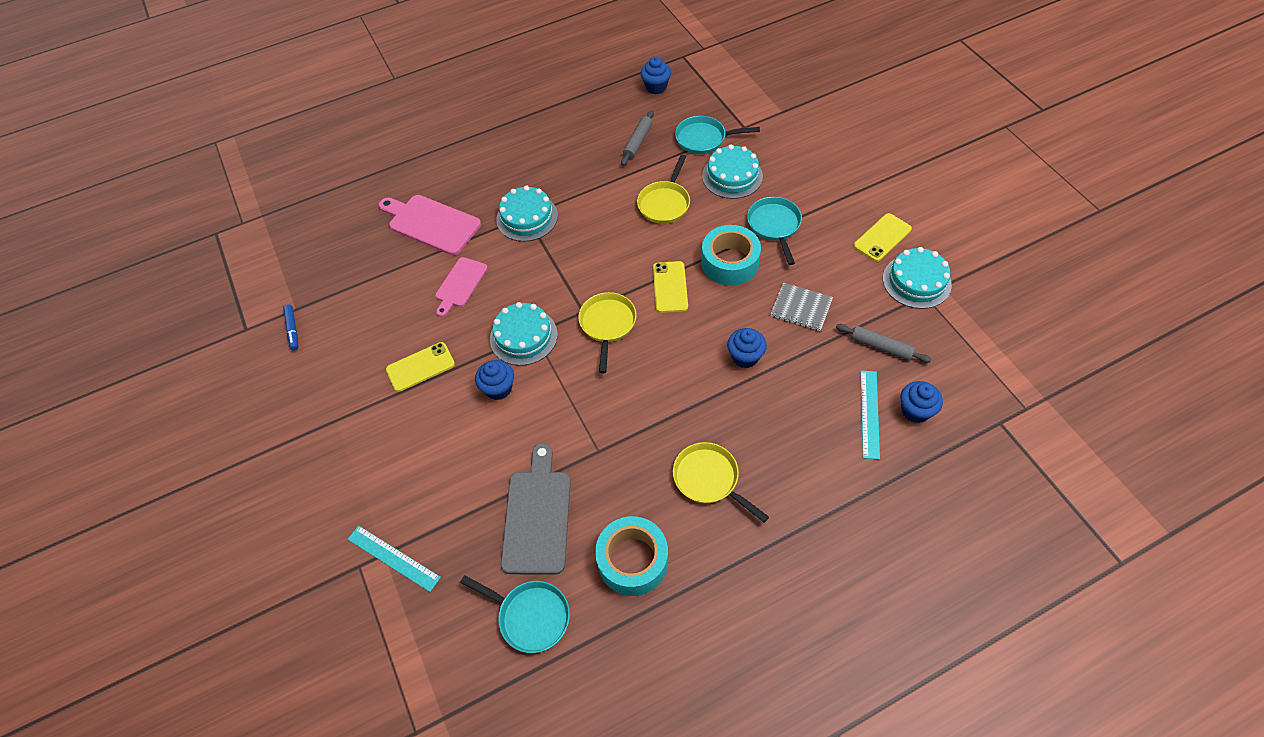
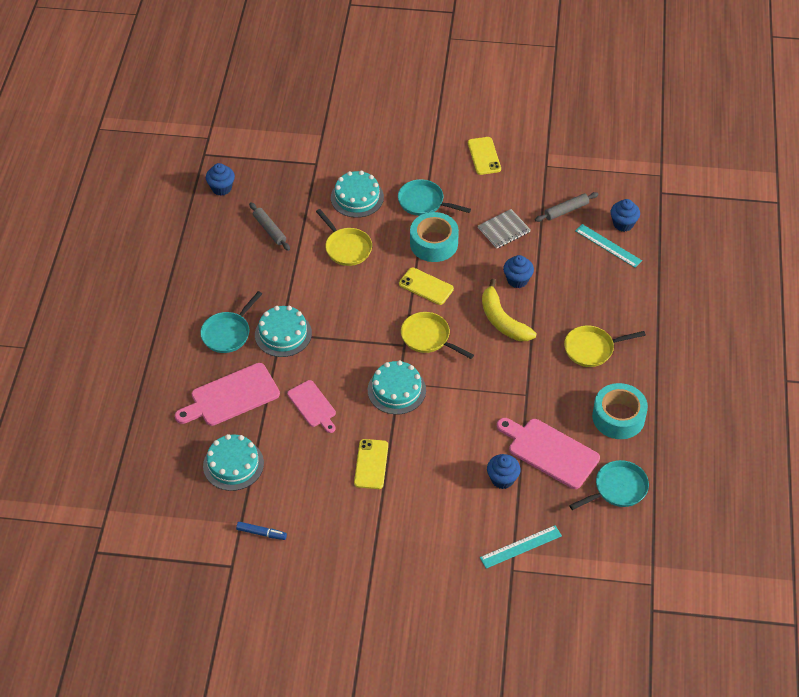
camera: 60 degrees left, 5 degrees down
(498, 388) = (430, 426): blue cupcake -> blue cupcake (502, 479)
(537, 516) = (549, 452): grey cutting board -> pink cutting board
(680, 374) = (502, 320): none -> yellow banana
(704, 139) = (305, 191): turquoise pan -> turquoise pan (228, 333)
(916, 281) = (533, 162): turquoise cake -> turquoise cake (233, 464)

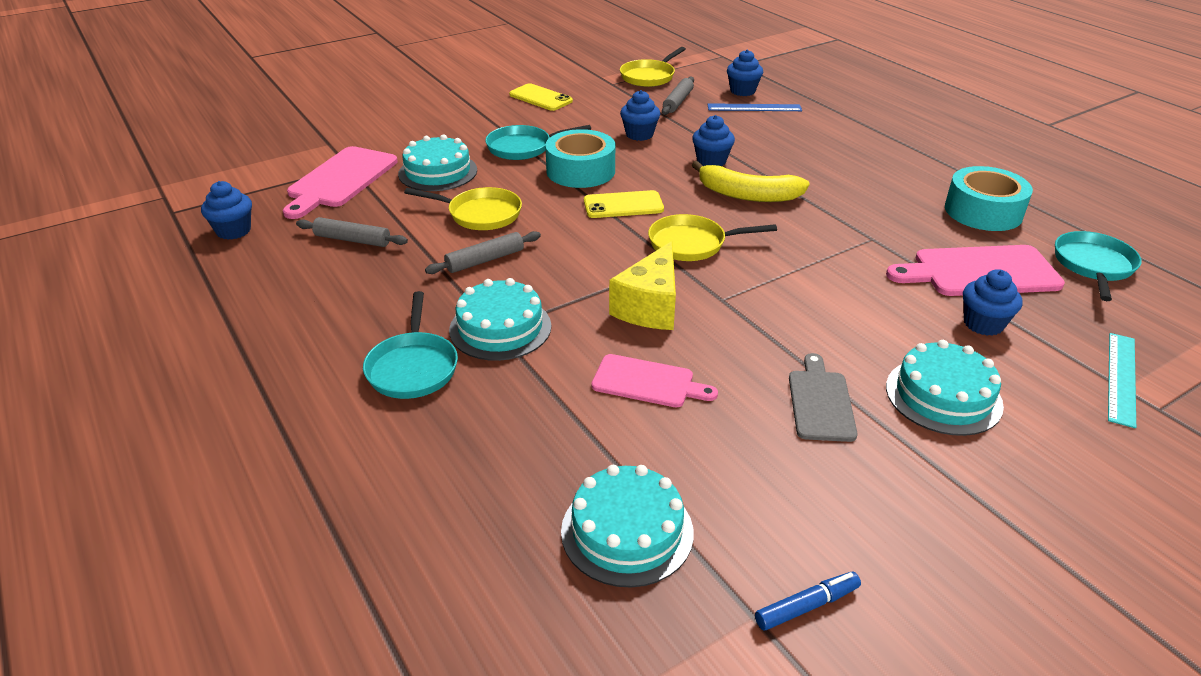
camera: 40 degrees left, 15 degrees down
(231, 396) = (509, 440): pink cutting board -> pink cutting board (340, 180)
(317, 284) = (485, 260): none -> grey rolling pin
(361, 365) = (650, 306): none -> yellow cheese
(371, 464) = (820, 402): yellow phone -> grey cutting board
(396, 390) = (730, 308): turquoise cake -> turquoise cake (943, 396)
(503, 230) = (639, 134): grey notebook -> blue cupcake
(592, 349) = (867, 176): yellow pan -> yellow pan (649, 76)
(608, 245) = (754, 107): turquoise ruler -> blue ruler

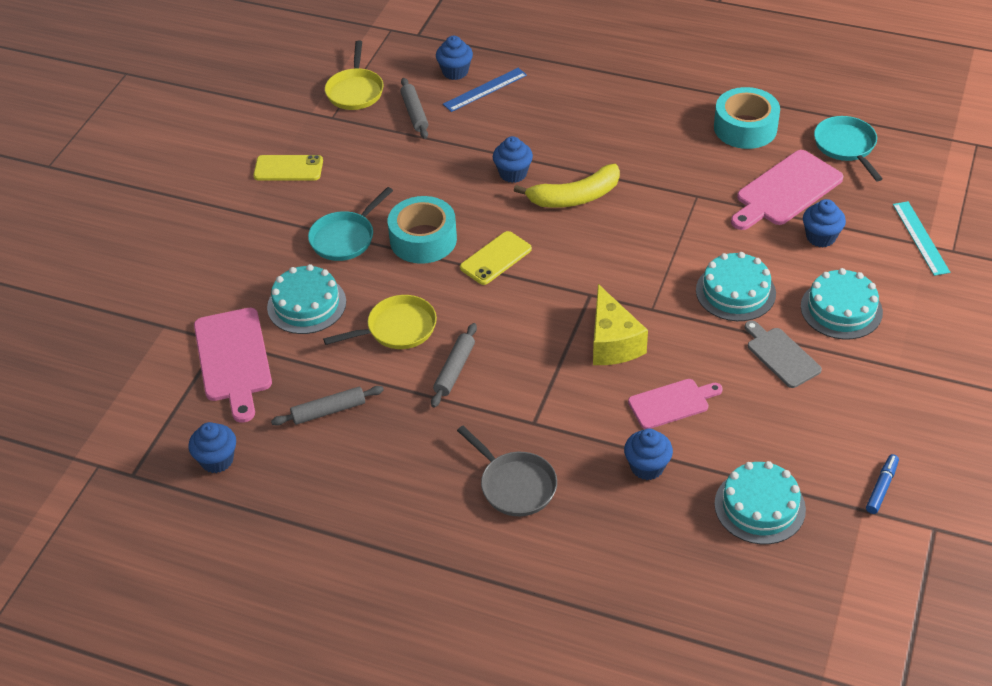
camera: 35 degrees left, 10 degrees up
(413, 367) = (515, 485): turquoise pan -> grey pan
(500, 328) = (535, 420): turquoise cake -> turquoise cake (735, 292)
(639, 134) = (425, 172): blue cupcake -> blue cupcake (647, 467)
(692, 244) = (583, 269): yellow pan -> none

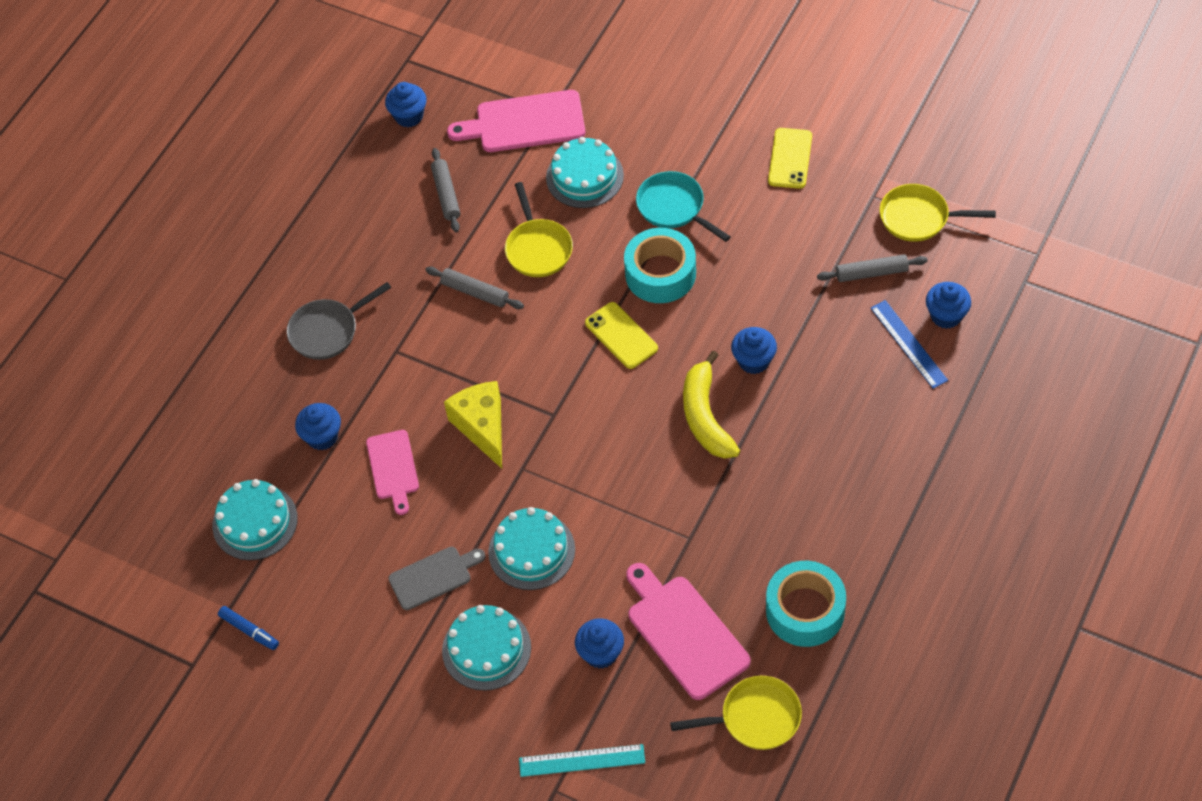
camera: 100 degrees right, 10 degrees up
(612, 342) = (482, 427): yellow cheese -> yellow cheese turned 75 degrees clockwise
(846, 146) = (755, 718): turquoise pan -> yellow pan

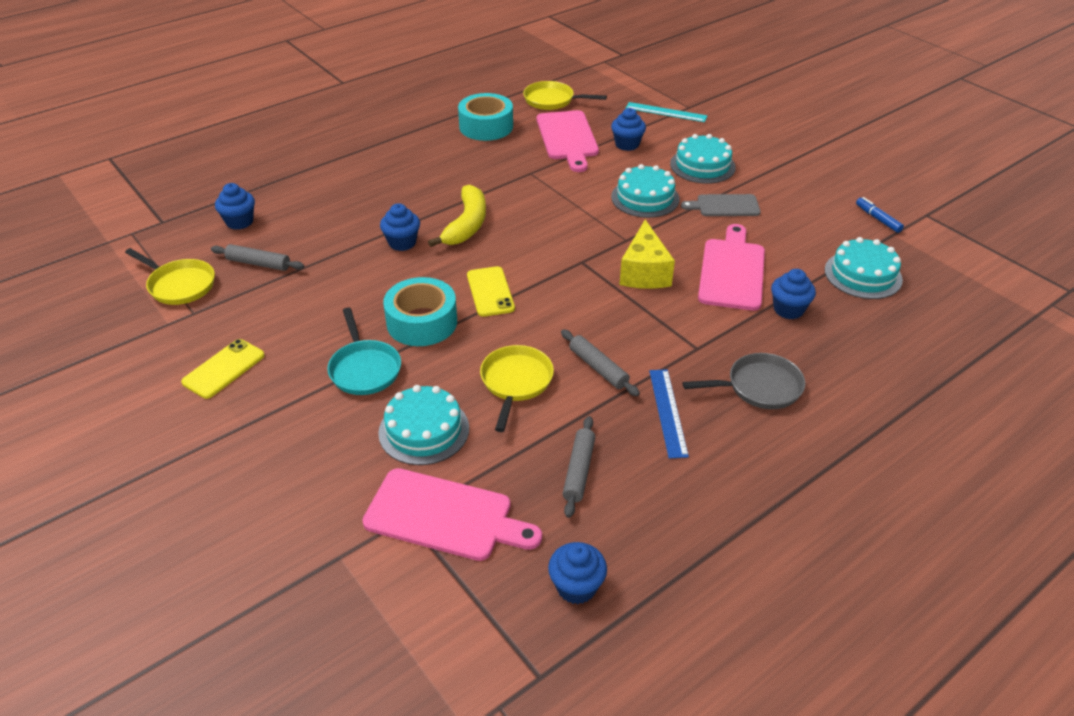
camera: 160 degrees left, 15 degrees down
(393, 468) = (732, 271): pink cutting board -> pink cutting board, size x1.59
(909, 344) = (284, 216): blue ruler -> blue ruler (667, 412)

